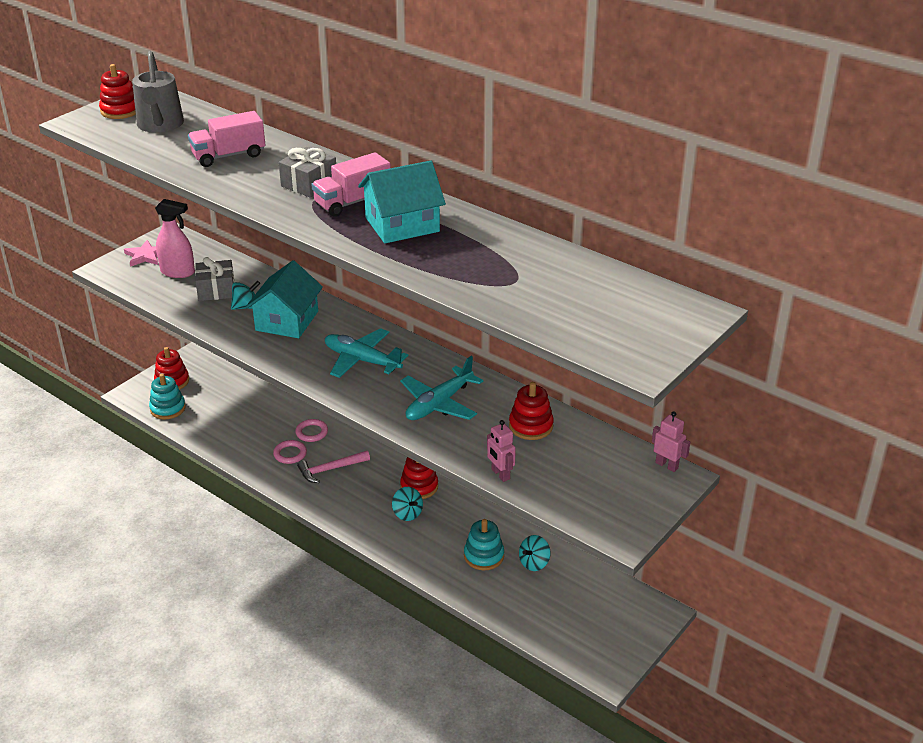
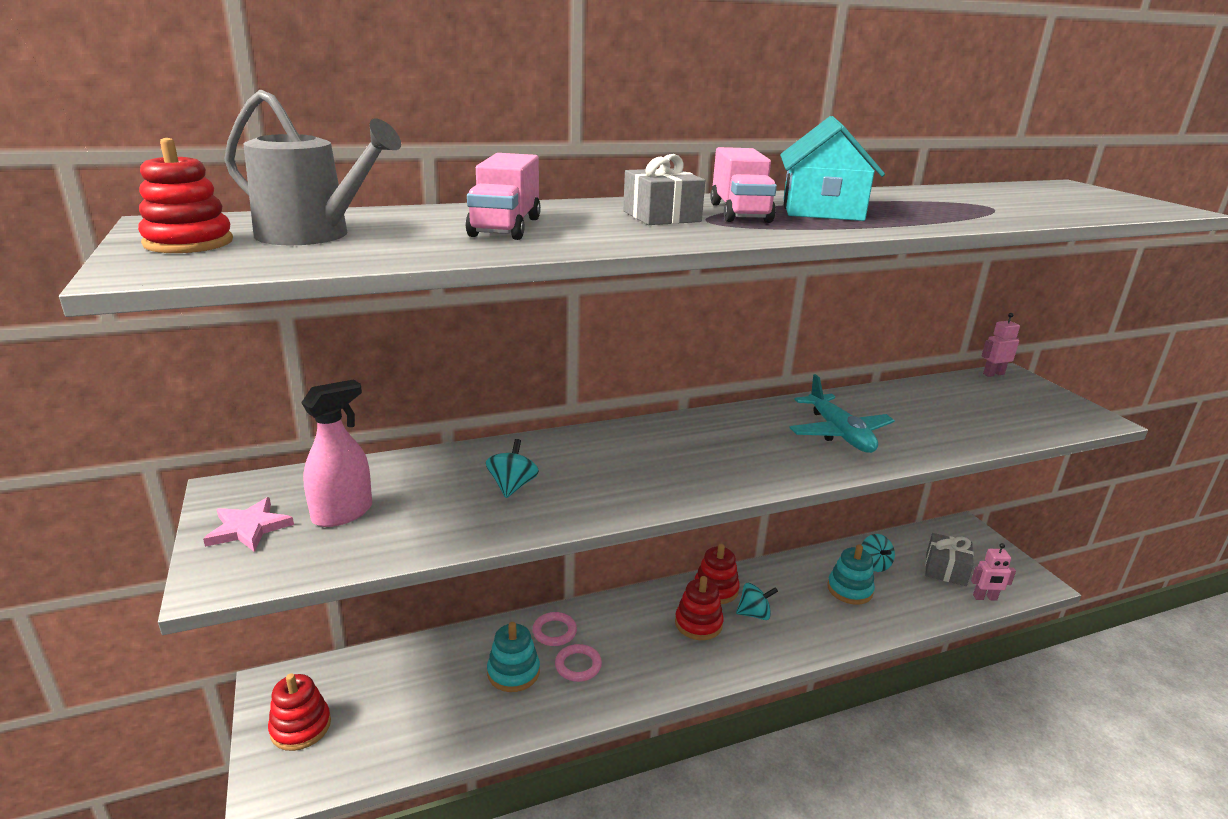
camera: 60 degrees left, 10 degrees down
(168, 408) = (358, 756): turquoise stacking toy -> turquoise stacking toy (513, 672)
(216, 290) = (439, 496): grey gift -> grey gift (945, 569)
(287, 321) = (581, 468): turquoise house -> none
(330, 469) = (635, 642): pink hammer -> none
(362, 360) = (718, 449): turquoise plane -> none
(500, 474) = (984, 441): pink robot -> pink robot (985, 598)
(531, 426) = (906, 405): red stacking toy -> red stacking toy (698, 623)

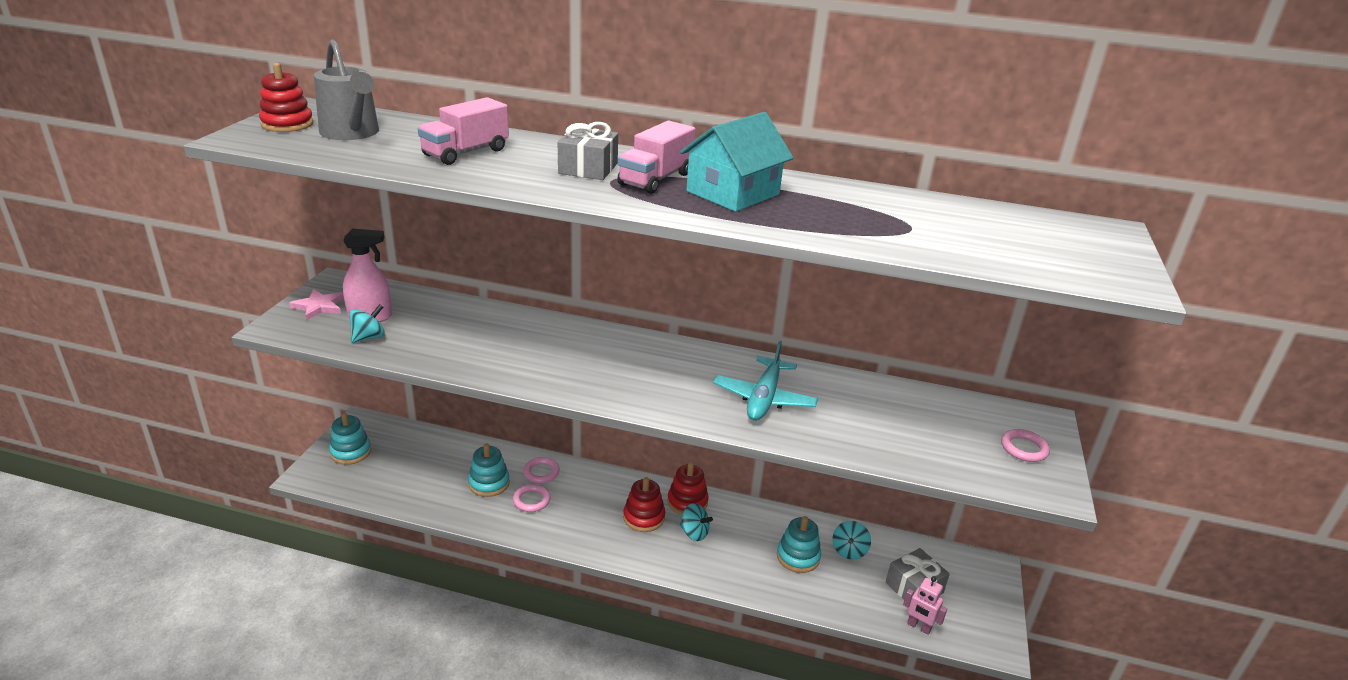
camera: 35 degrees right, 5 degrees up
(300, 727) = (351, 452): red stacking toy -> turquoise stacking toy
(512, 486) = (478, 339): turquoise spinning top -> turquoise spinning top (368, 337)
(993, 374) = (1024, 411): pink robot -> none
(1036, 398) = (1024, 448): none -> pink ring

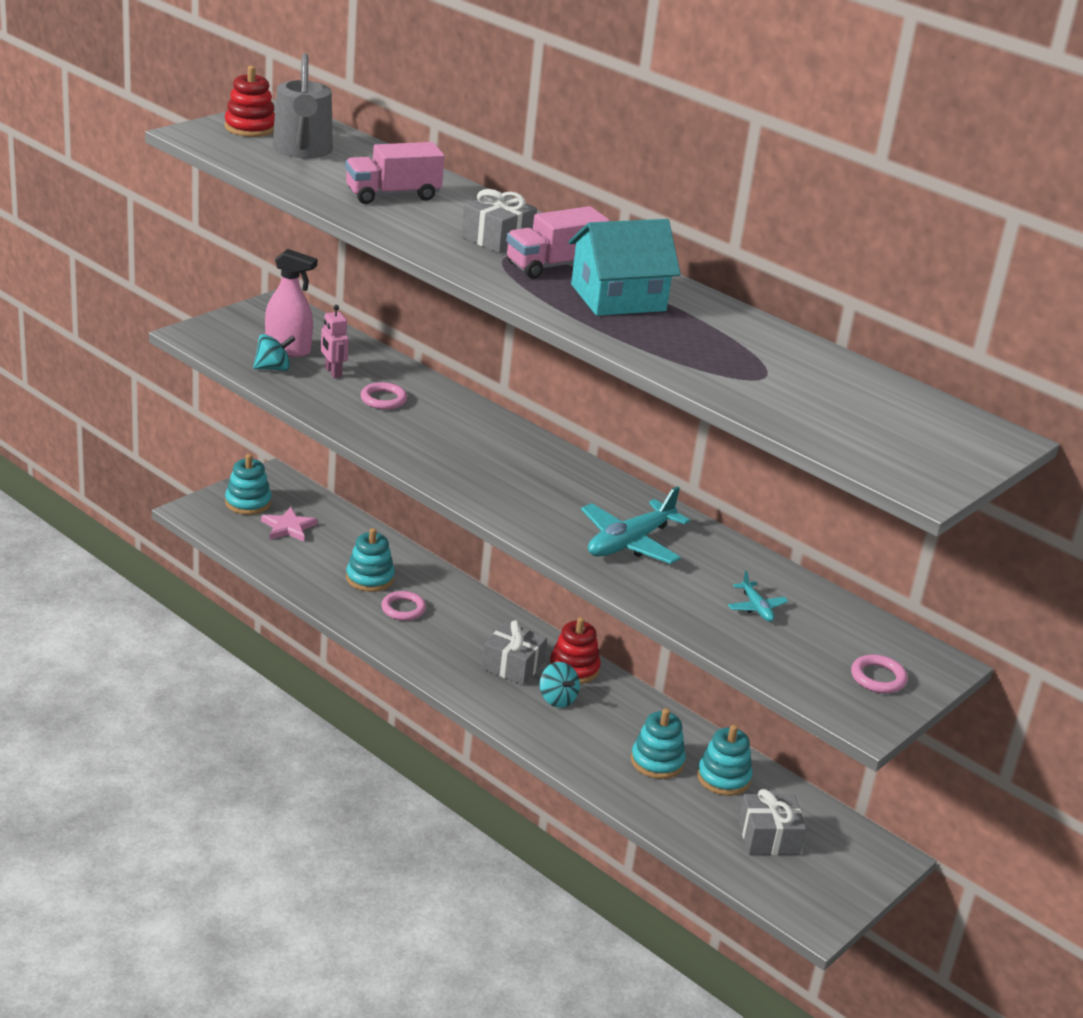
camera: 25 degrees right, 0 degrees up
(319, 306) = (246, 325): pink star -> pink star (288, 527)
(541, 472) = (433, 586): pink ring -> pink ring (383, 399)
(644, 517) = (513, 666): red stacking toy -> grey gift
(849, 550) = (723, 778): turquoise spinning top -> turquoise stacking toy
(895, 421) = (756, 608): none -> turquoise plane
(919, 626) = (738, 870): pink robot -> pink robot (333, 372)

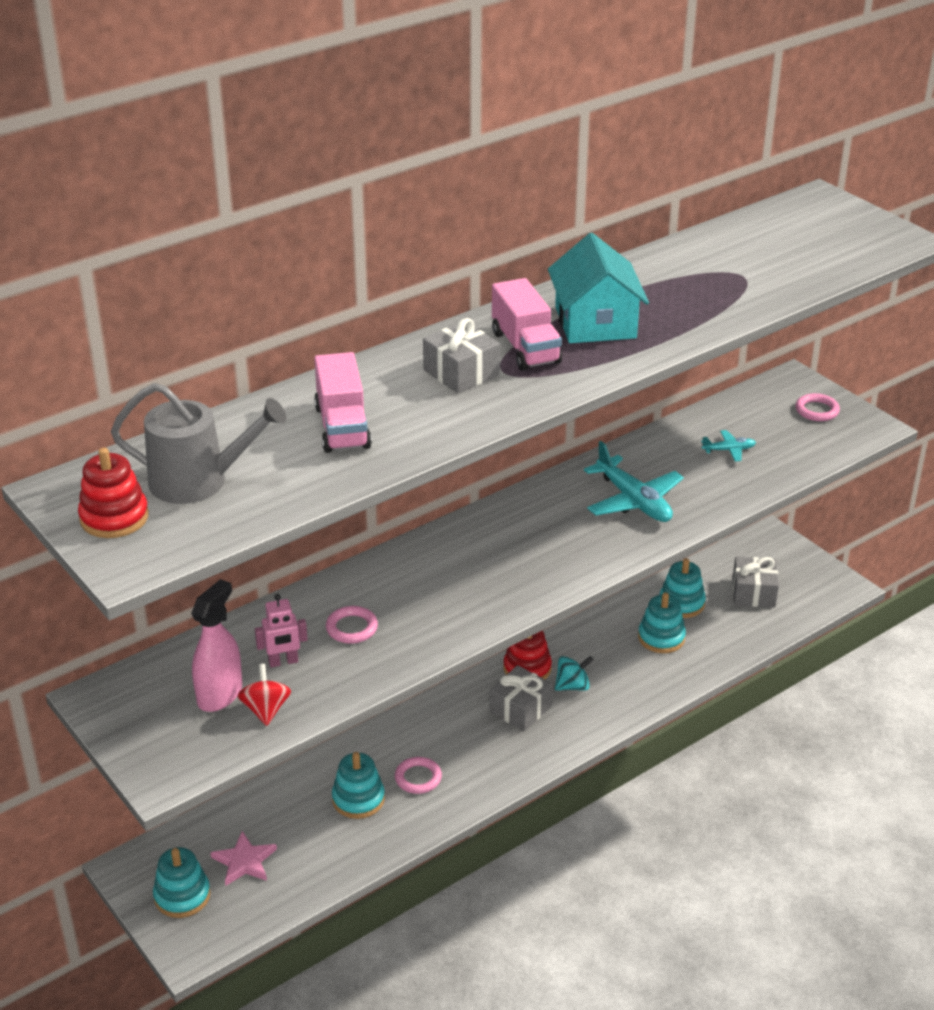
camera: 75 degrees left, 5 degrees up
(273, 368) = (266, 710): turquoise spinning top -> red spinning top

